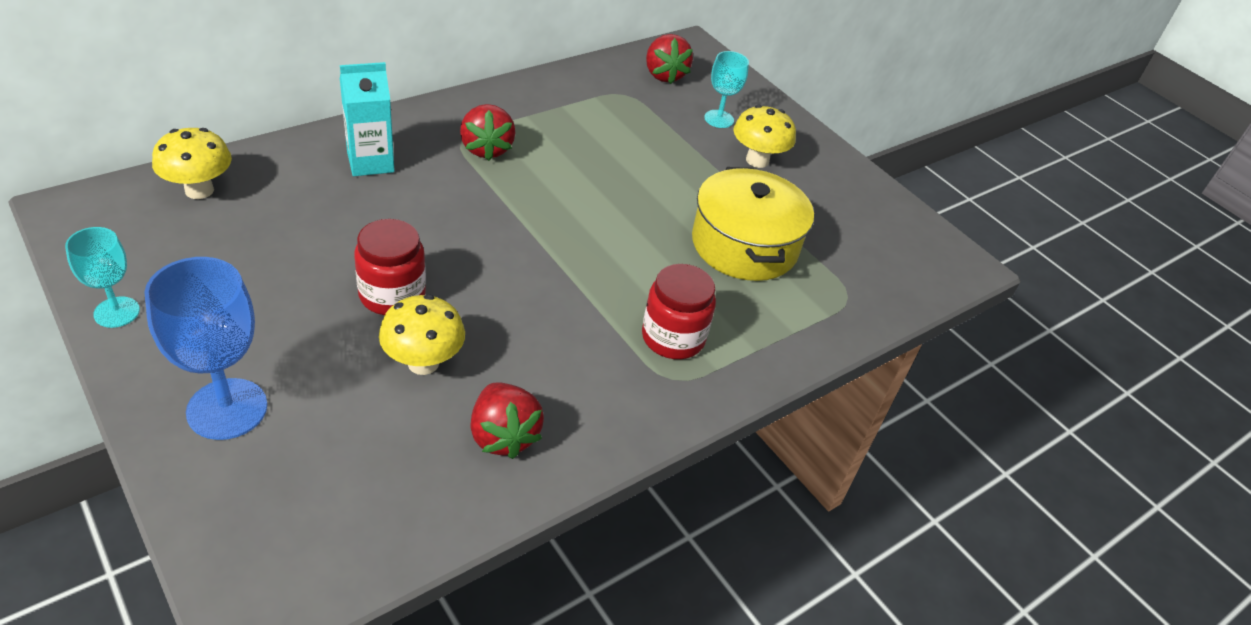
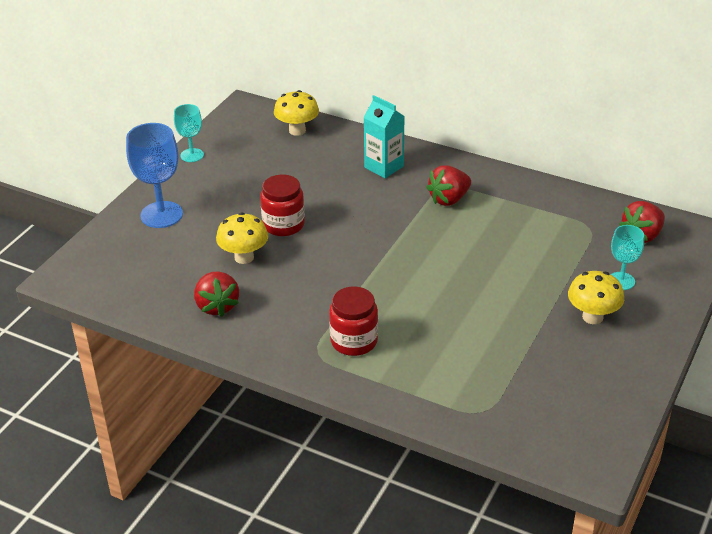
camera: 70 degrees right, 5 degrees down
(503, 436) = (217, 306): red strawberry -> red strawberry turned 60 degrees counterclockwise
(744, 245) = (482, 342): yellow pot -> none

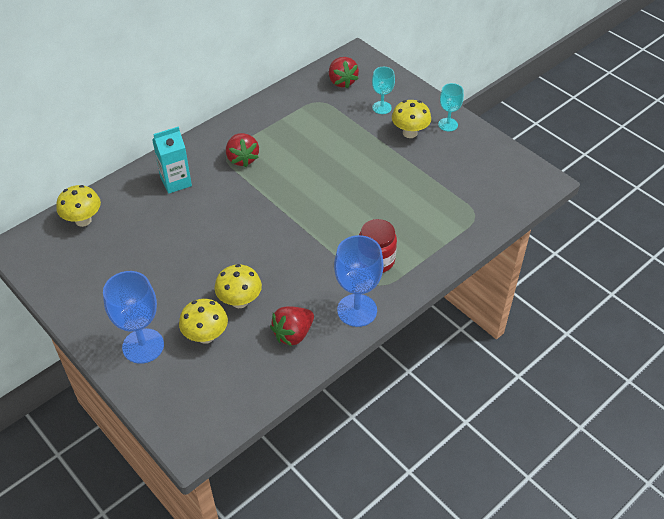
camera: 70 degrees left, 10 degrees up
(189, 249) = (206, 336): none -> yellow mushroom
(192, 155) = (65, 303): turquoise goblet -> turquoise goblet (448, 124)
(217, 306) = (293, 334): red strawberry -> red strawberry turned 135 degrees clockwise
(271, 345) = (357, 310): none -> blue goblet
(283, 225) = (212, 264): red jar -> none

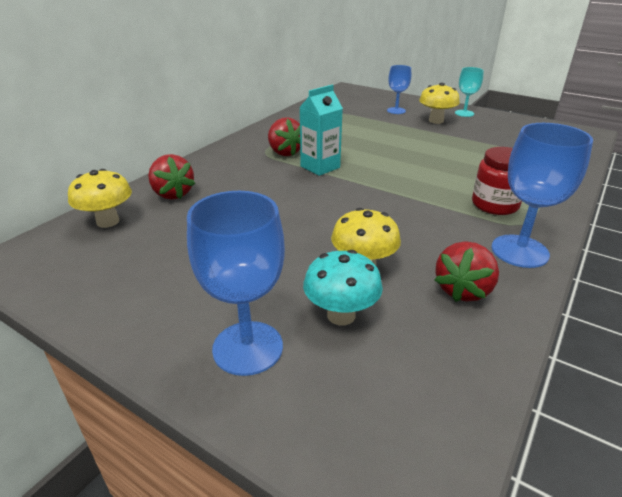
camera: 15 degrees left, 15 degrees down
(176, 182) = (218, 176): turquoise carton -> turquoise carton (320, 167)
(206, 336) = (341, 315): yellow mushroom -> turquoise mushroom
(342, 81) = (347, 101): red strawberry -> red strawberry (173, 194)
(381, 107) = (396, 110): turquoise goblet -> blue goblet

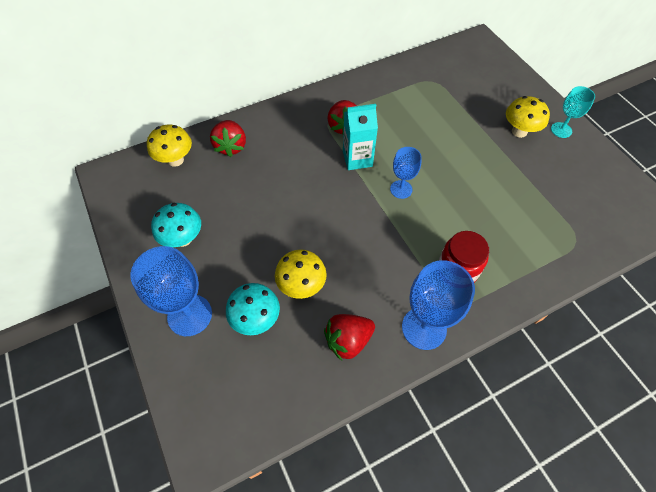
camera: 30 degrees right, 25 degrees up
(174, 281) = (183, 239): none -> turquoise mushroom
(396, 110) = (494, 99): blue goblet -> blue goblet (401, 189)

